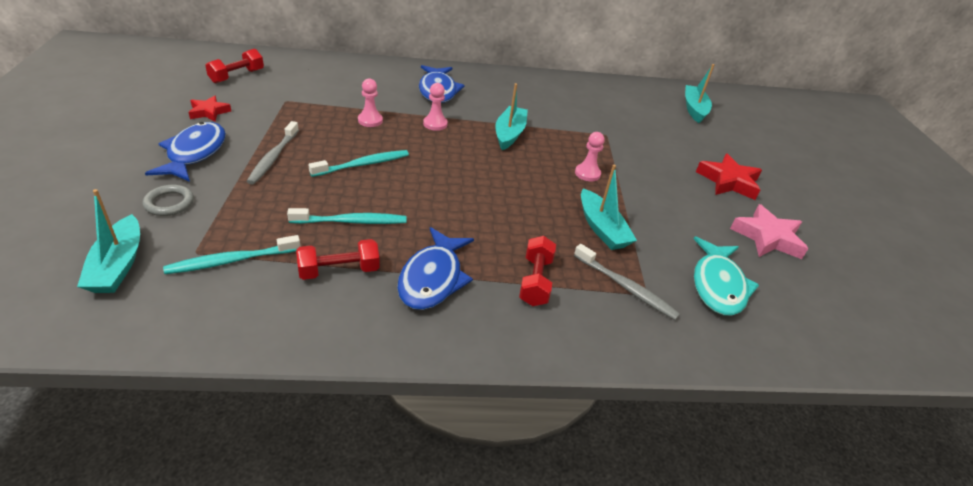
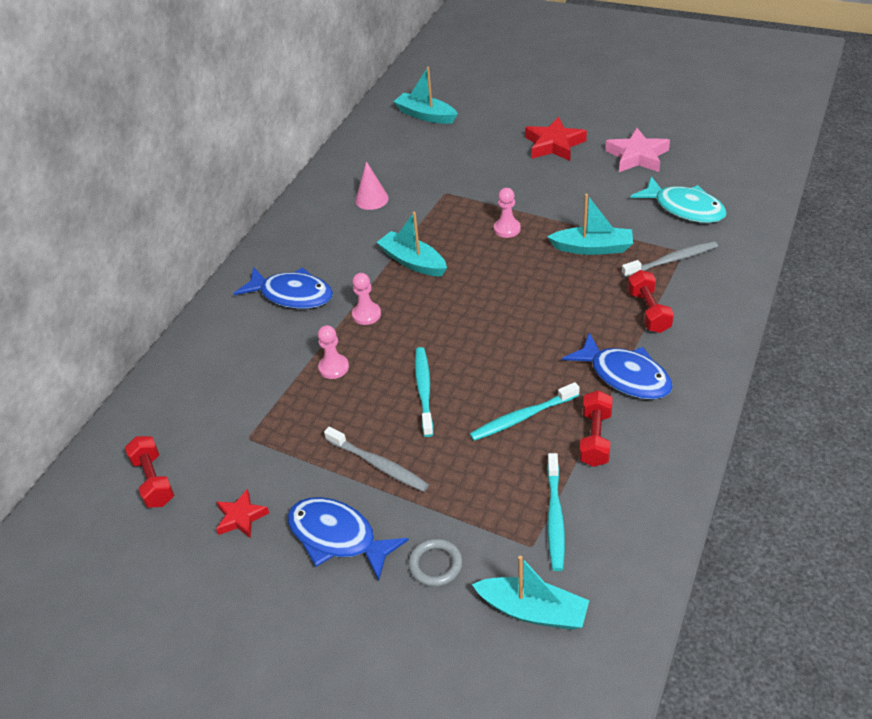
camera: 55 degrees left, 5 degrees up
(351, 221) = (523, 417): turquoise toothbrush -> turquoise toothbrush turned 135 degrees counterclockwise
(535, 281) = (648, 311): red dumbbell -> red dumbbell turned 45 degrees clockwise
(568, 103) = (371, 199): none -> pink cone

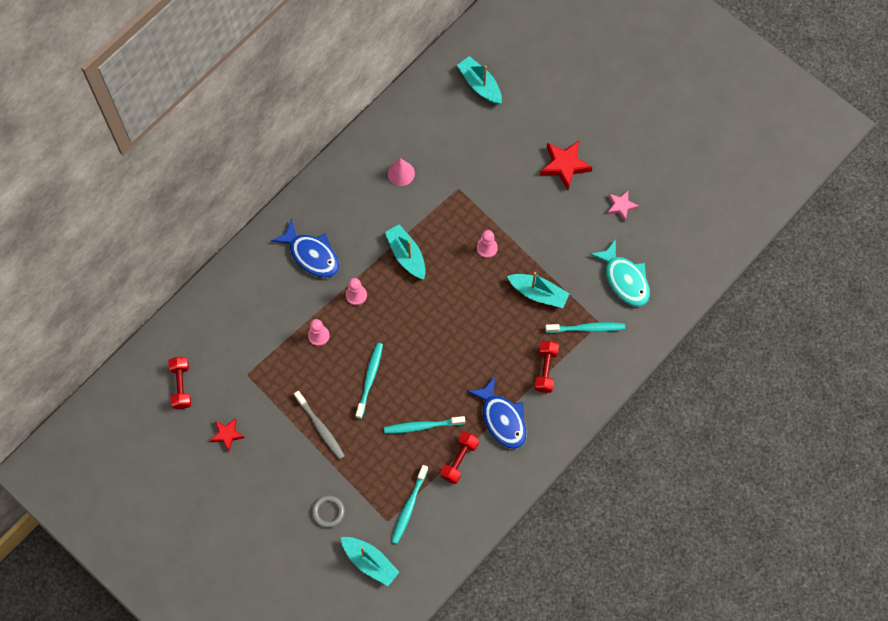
camera: 15 degrees right, 25 degrees up
(338, 537) = (279, 471): blue fish -> none
(637, 156) = (621, 206): pink star -> pink star, size x0.62
(671, 260) = (586, 328): grey toothbrush -> turquoise toothbrush

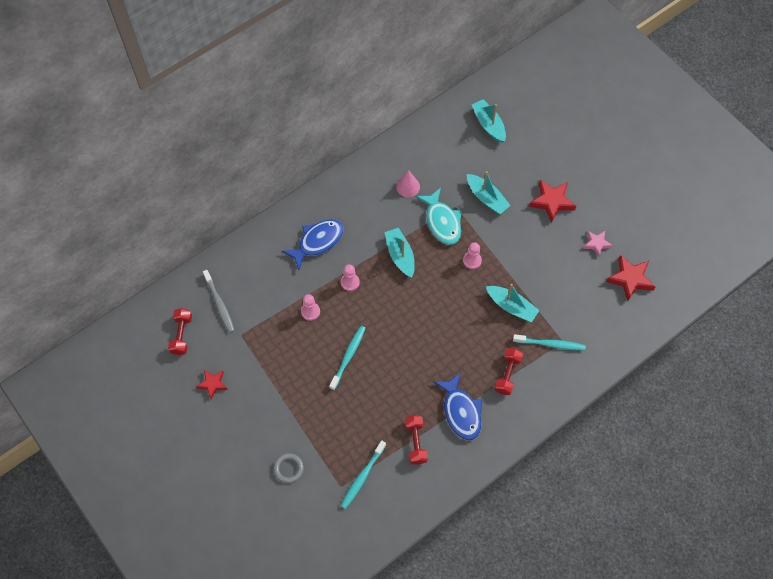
camera: 10 degrees right, 5 degrees down
(311, 255) = (317, 242): blue fish -> blue fish turned 90 degrees counterclockwise
(320, 427) = (296, 392): grey toothbrush -> grey toothbrush (219, 304)
(370, 562) = (317, 521): turquoise boat -> turquoise boat (486, 198)
(422, 426) = (388, 406): turquoise toothbrush -> none
(459, 460) = (416, 442): red dumbbell -> red dumbbell turned 45 degrees counterclockwise
(624, 279) = (591, 307): turquoise fish -> turquoise fish (442, 222)
(663, 241) = (630, 279): none -> red star

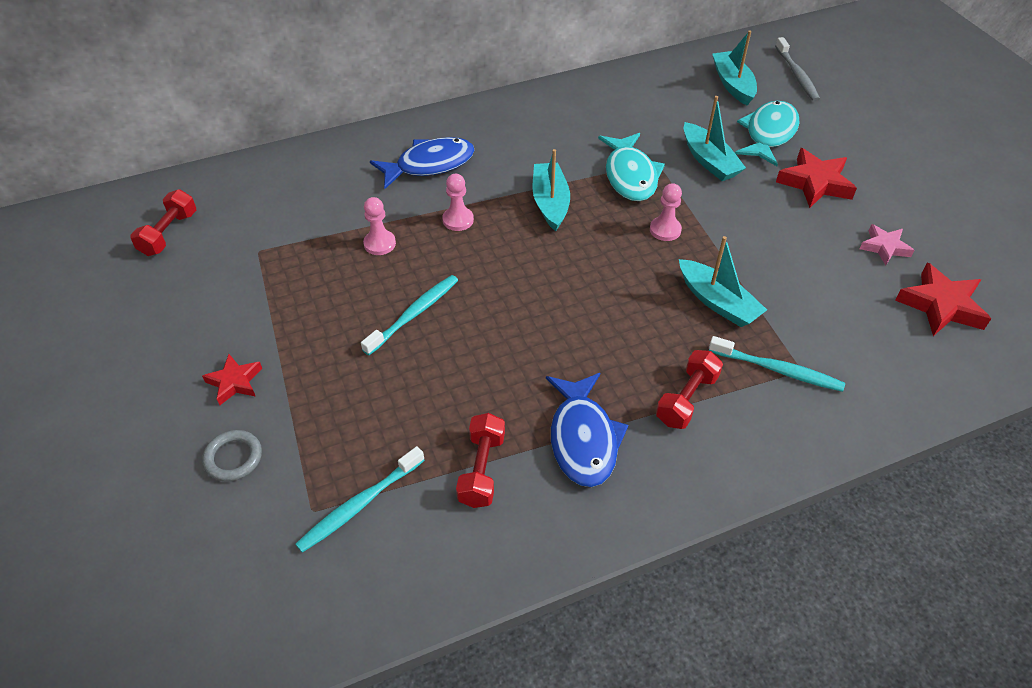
camera: 15 degrees right, 15 degrees down
(212, 384) = (177, 305): red star -> red star (234, 382)
(219, 304) = (247, 208): grey toothbrush -> grey toothbrush (796, 75)
(408, 186) = (590, 128): pink cone -> none
(518, 166) = (768, 134): none -> turquoise fish

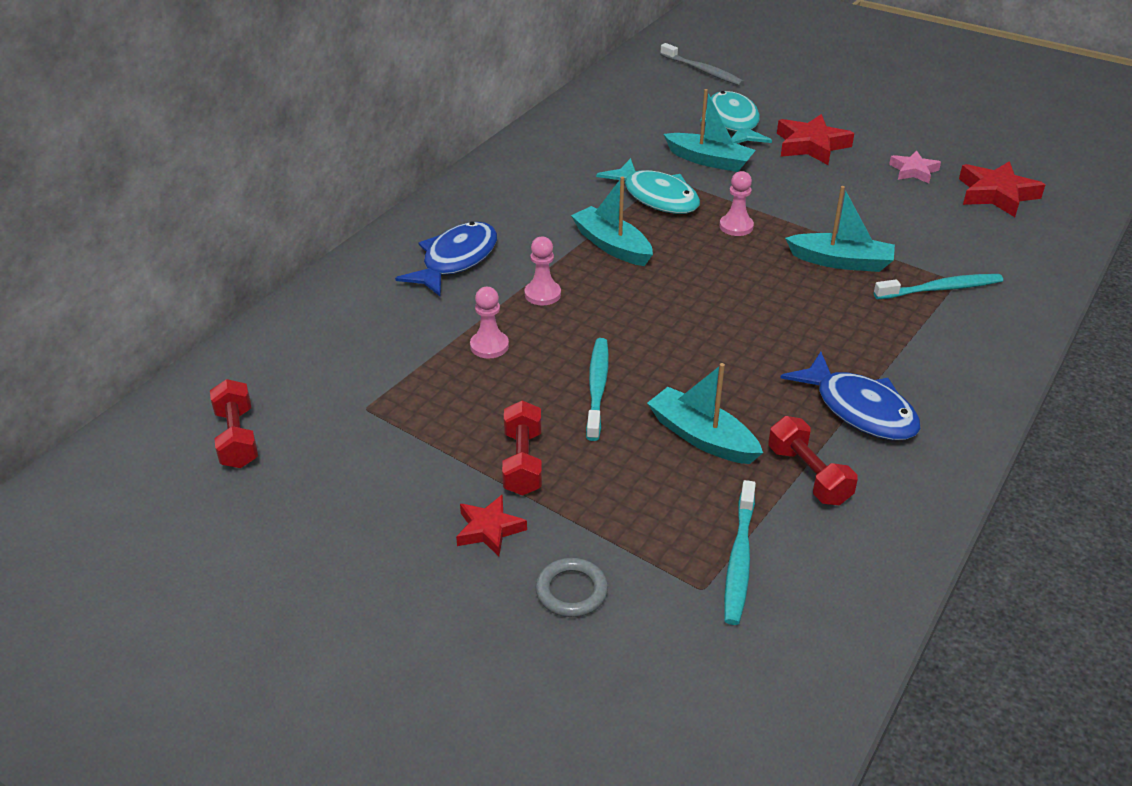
camera: 35 degrees left, 10 degrees down
(686, 399) = (901, 341): red dumbbell -> red dumbbell (522, 462)
(733, 84) = (659, 95): turquoise boat -> turquoise boat (702, 437)

